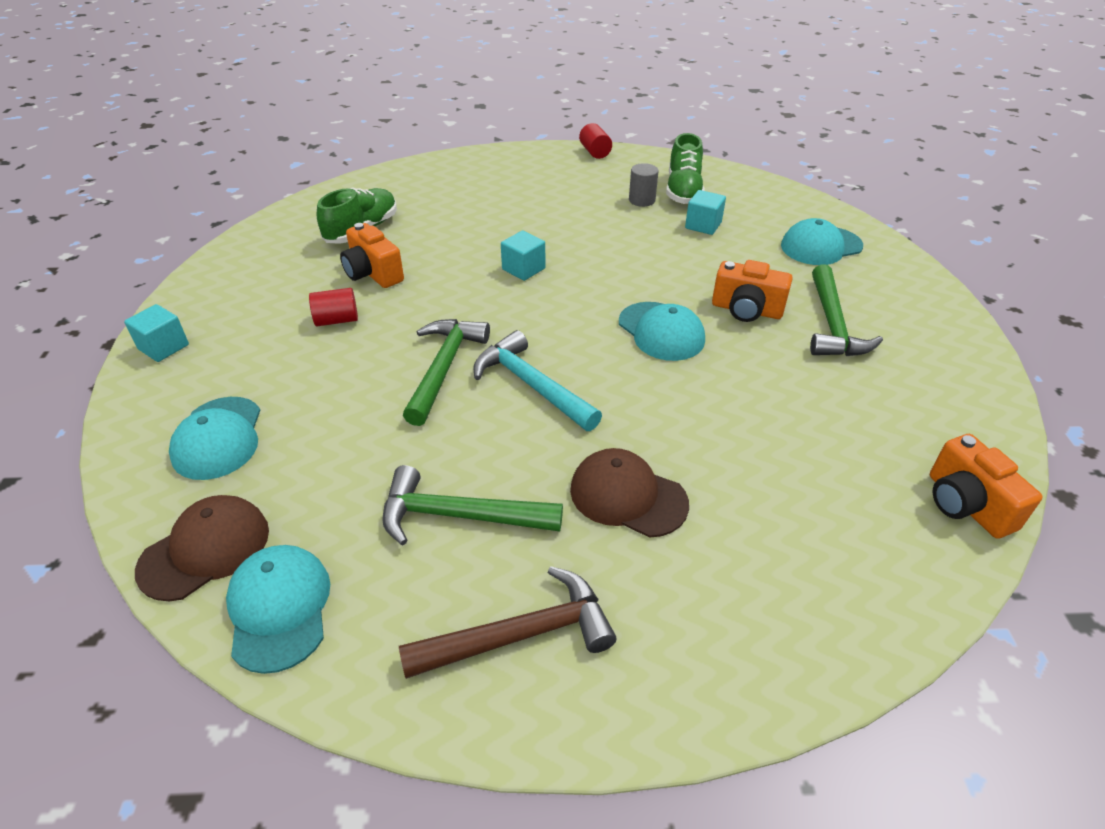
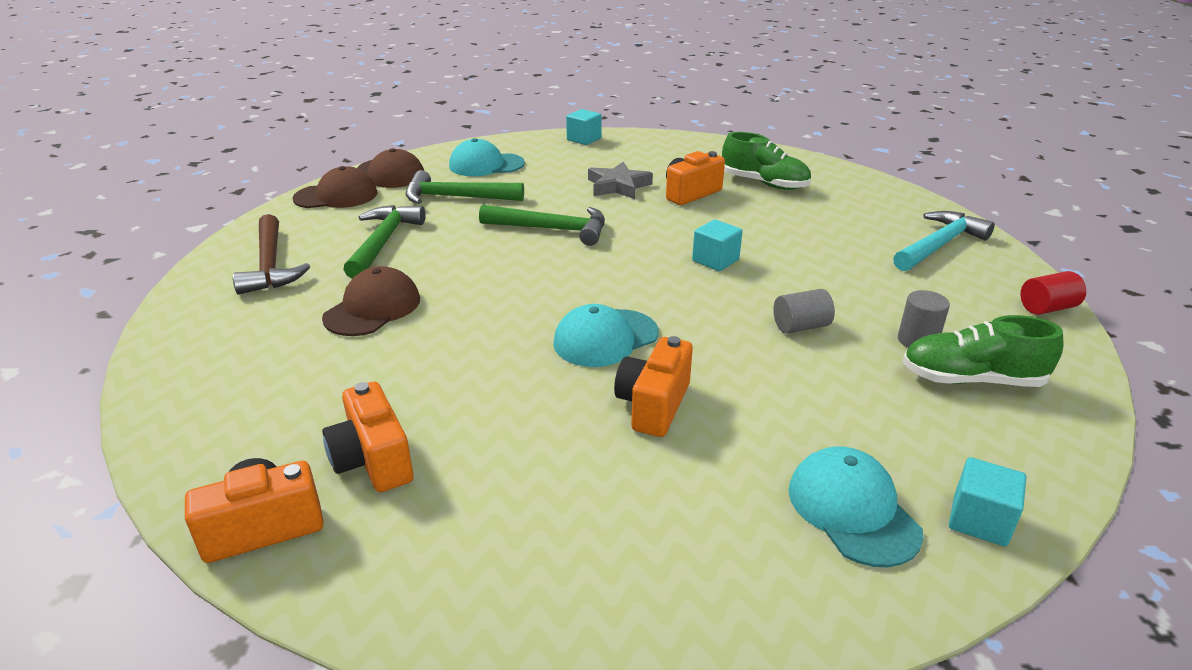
camera: 90 degrees right, 10 degrees down
(279, 608) = (336, 196): turquoise cap -> brown cap
(337, 320) = (618, 186): red cylinder -> grey star
(532, 385) = (523, 267): turquoise hammer -> turquoise hammer (939, 245)
(630, 240) = (800, 327): none -> grey cylinder
(703, 225) = (868, 389): turquoise cube -> turquoise cube (979, 520)
(832, 324) = (625, 481): green hammer -> green hammer (456, 197)
(865, 453) = (373, 460): none -> orange camera

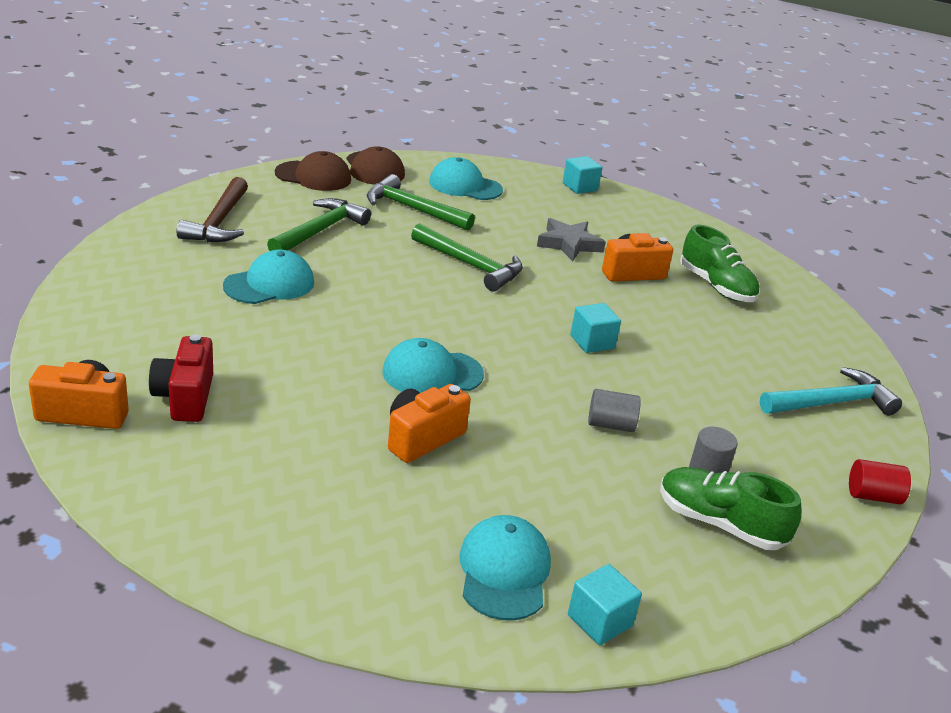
camera: 20 degrees right, 0 degrees up
(373, 308) = (269, 284): brown cap -> turquoise cap
(373, 460) = (185, 397): orange camera -> red camera

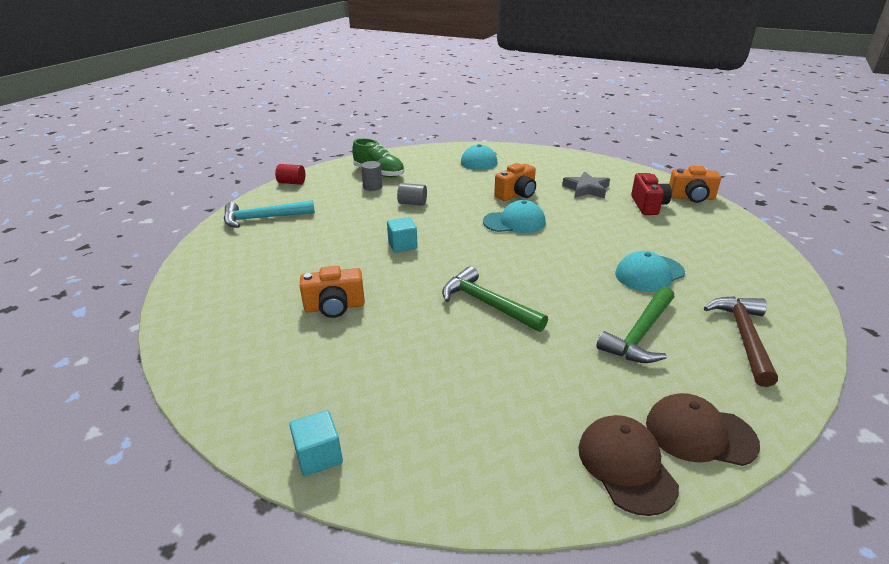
camera: 170 degrees left, 0 degrees up
(413, 209) = (553, 378): green hammer -> none
(465, 186) = (490, 436): turquoise cap -> none
(569, 244) = (382, 339): grey star -> grey star (586, 189)
(599, 620) = (445, 151): turquoise cube -> none
(716, 286) = (261, 298): green shoe -> none

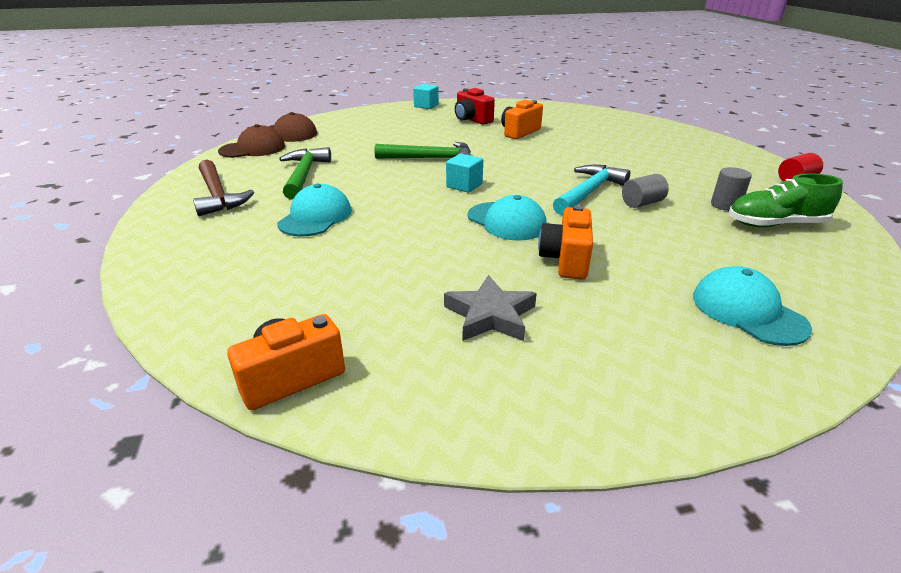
camera: 140 degrees right, 0 degrees up
(263, 218) = (704, 150): turquoise hammer -> turquoise hammer (589, 192)
(402, 245) = (559, 169): turquoise cube -> turquoise cube (464, 185)
(514, 222) = (506, 221): turquoise cap -> turquoise cap turned 90 degrees counterclockwise
(648, 205) = (364, 318): red camera -> red camera (472, 120)

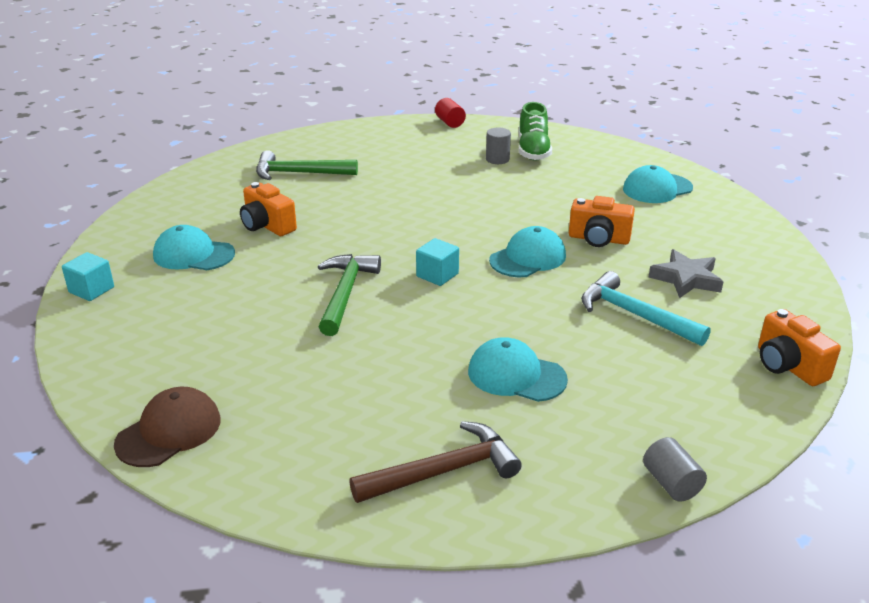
camera: 85 degrees left, 0 degrees up
(253, 149) = (242, 466): brown cap -> none
(304, 175) = (379, 396): green hammer -> green hammer (299, 173)
(472, 120) = (193, 254): red camera -> turquoise cap
(589, 192) = (464, 210): turquoise hammer -> turquoise hammer (635, 315)
(642, 203) = (491, 191): grey cylinder -> grey cylinder (671, 483)

